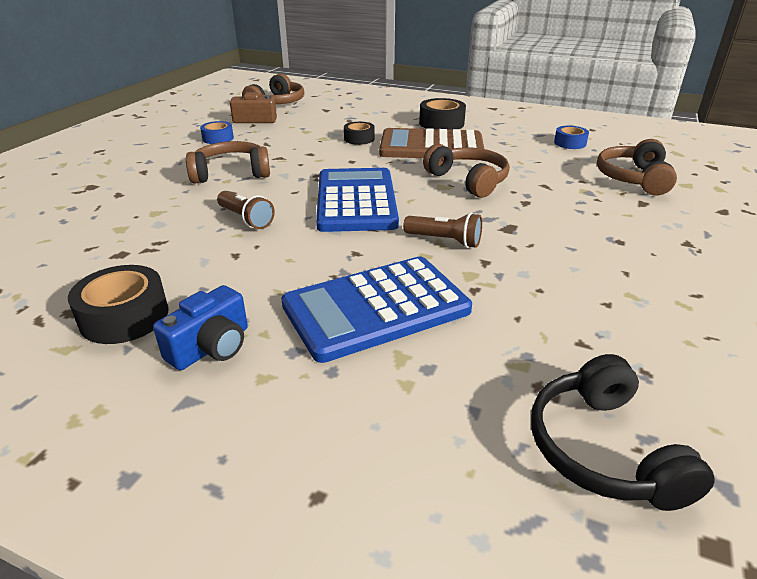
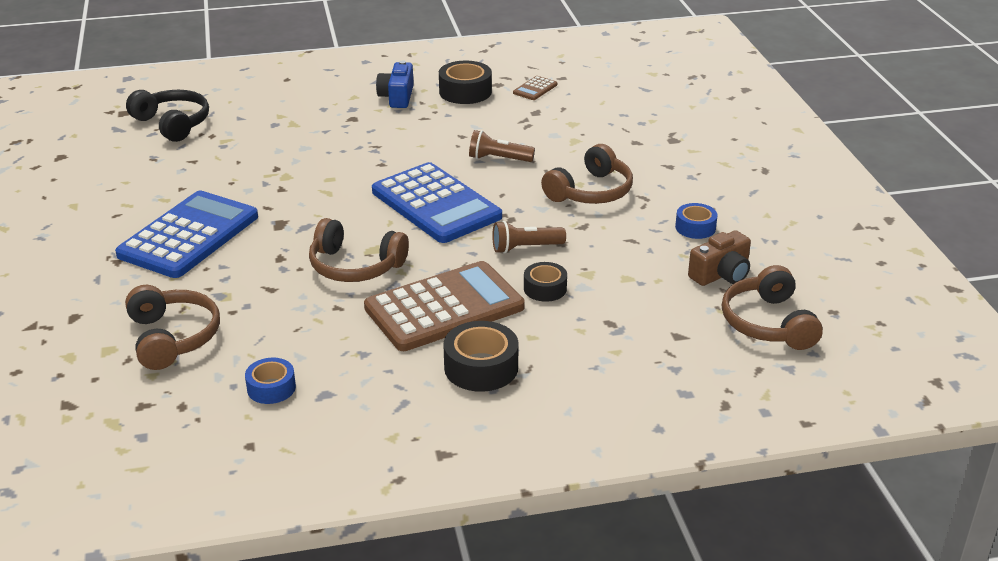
camera: 145 degrees right, 0 degrees up
(54, 285) = (535, 89): none -> brown calculator
(376, 308) = (330, 139): blue calculator -> blue calculator (189, 236)
(444, 241) = (324, 194): brown flashlight -> brown flashlight (525, 248)

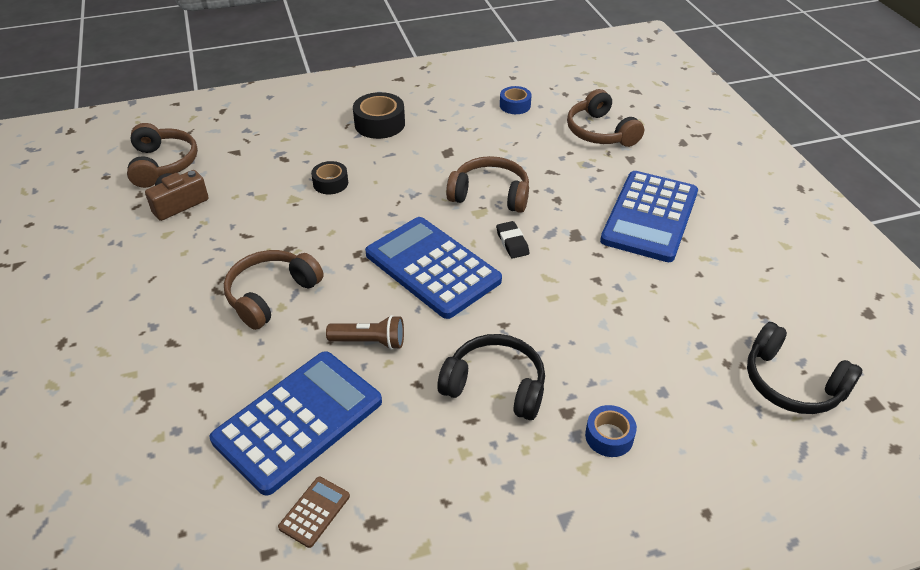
camera: 175 degrees right, 10 degrees up
(349, 220) = (512, 242): none -> black eraser
(397, 97) = (521, 471): blue camera -> none
(401, 132) = (495, 385): none -> black headphones
(444, 308) = (410, 163): brown calculator -> none
(465, 92) = (422, 494): black tape -> none
(525, 248) = (344, 221): brown flashlight -> none
(552, 123) = (298, 421): none -> blue calculator
(695, 227) = (179, 253): blue tape -> blue tape (609, 436)

